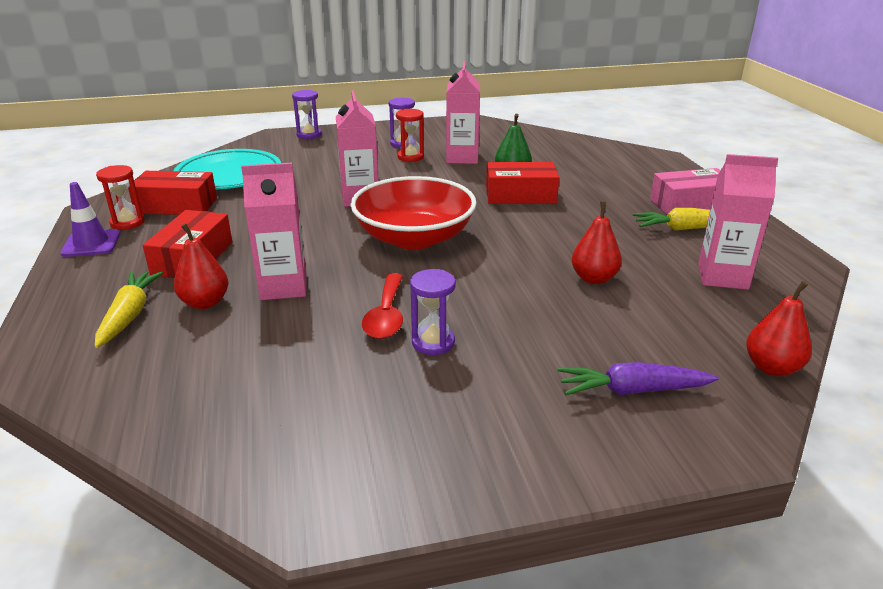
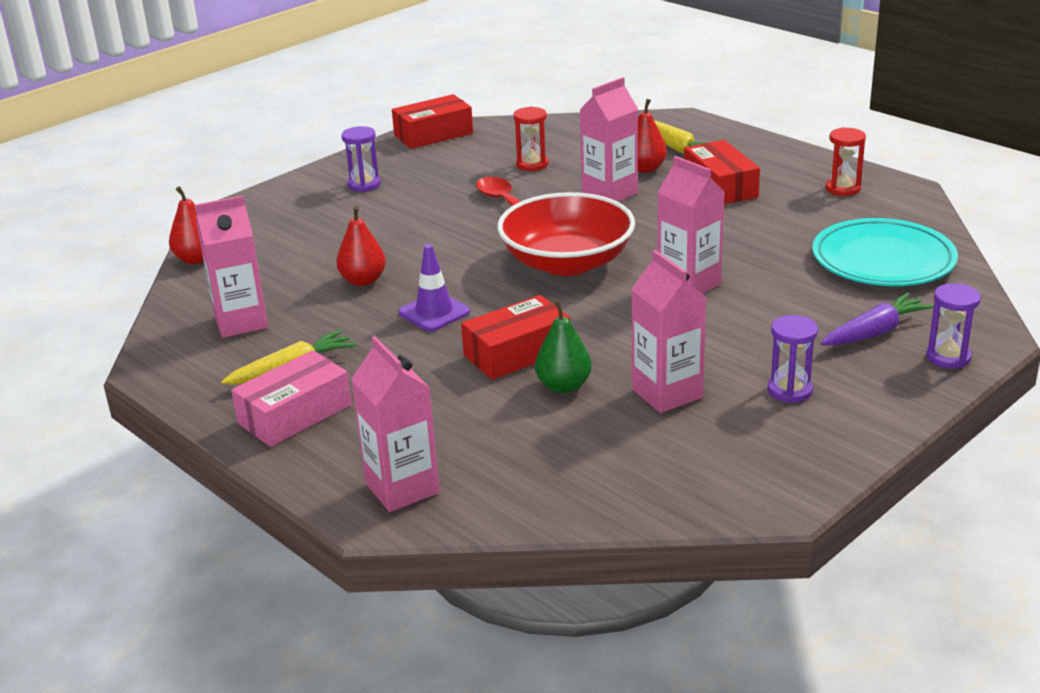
camera: 150 degrees right, 0 degrees up
(91, 243) = (823, 168): purple traffic cone -> purple traffic cone (434, 312)
(176, 206) = (844, 214): red box -> red box (433, 134)
(410, 157) = (736, 368): red hourglass -> red hourglass (532, 164)
(433, 342) = (450, 199): purple hourglass -> purple hourglass (364, 185)
(632, 390) = (294, 217): purple carrot -> purple carrot (875, 332)
(639, 161) = (402, 488): none -> pink carton

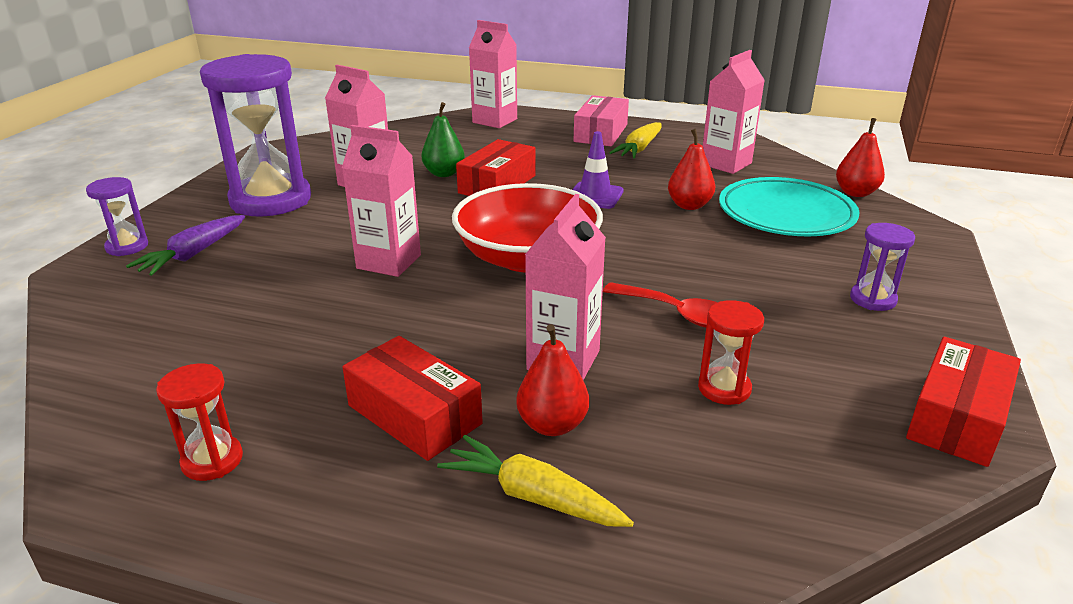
camera: 150 degrees right, 0 degrees up
(790, 390) = (271, 200): purple hourglass -> purple hourglass, size x2.24
(883, 260) = (169, 336): turquoise plate -> turquoise plate (786, 214)

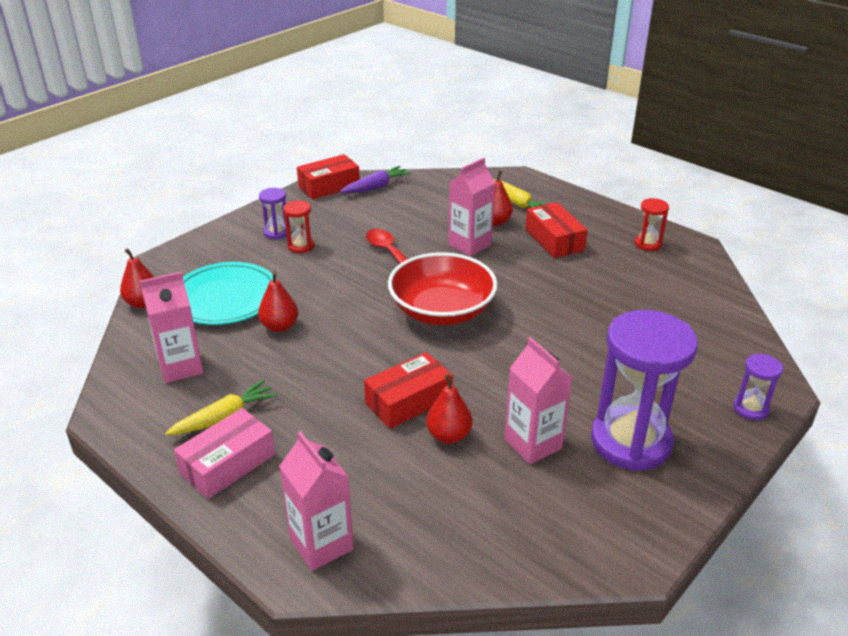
camera: 155 degrees left, 5 degrees up
(193, 254) = (690, 383): purple carrot -> purple carrot (376, 187)
(389, 262) = (539, 334): pink carton -> none
(444, 173) = (449, 435): green pear -> red pear
(595, 196) = (339, 359): purple traffic cone -> none
(724, 388) = (407, 216): red hourglass -> red hourglass (300, 246)

